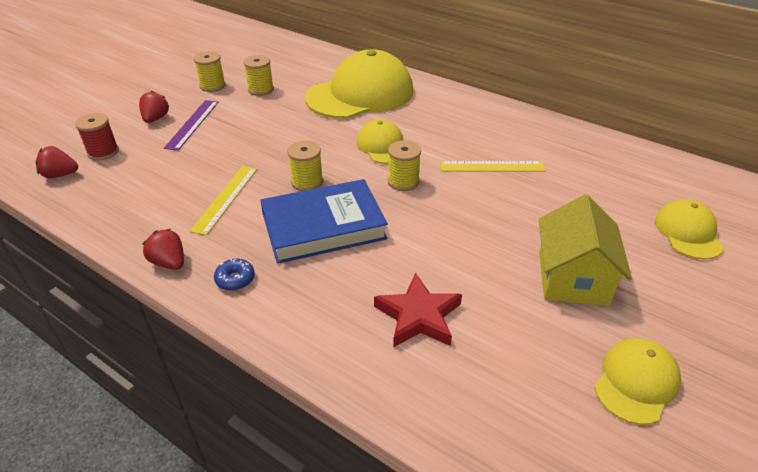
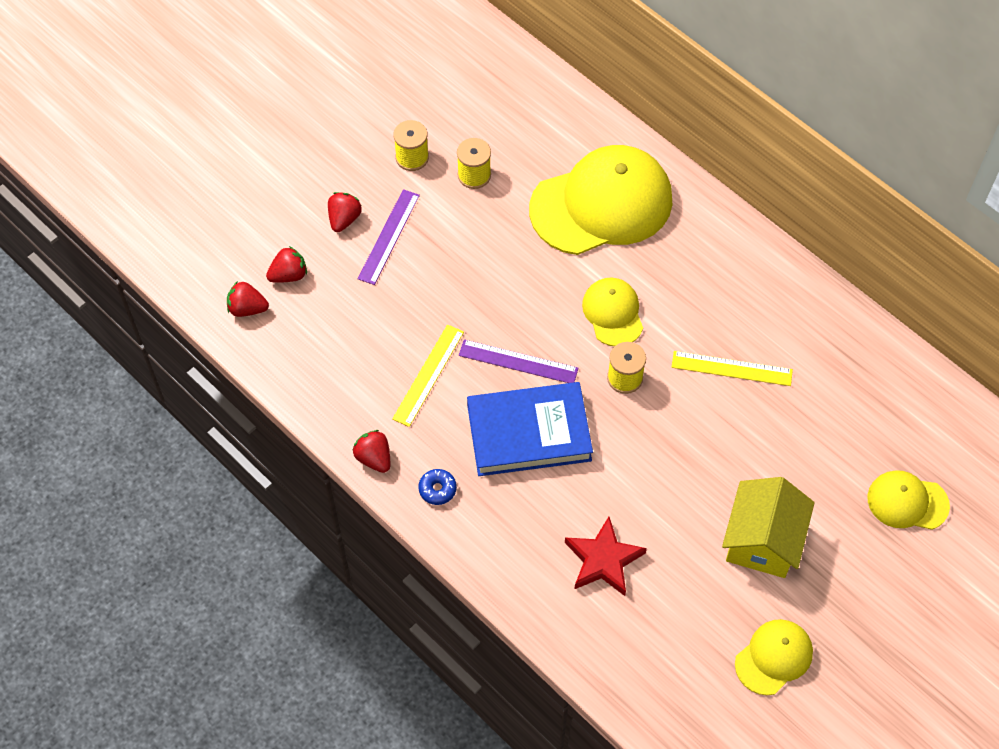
camera: 10 degrees right, 20 degrees up
(103, 152) = (289, 275): red spool -> red strawberry
(307, 182) = (518, 362): yellow spool -> purple ruler
(688, 232) = (907, 502): yellow cap -> yellow cap turned 90 degrees counterclockwise

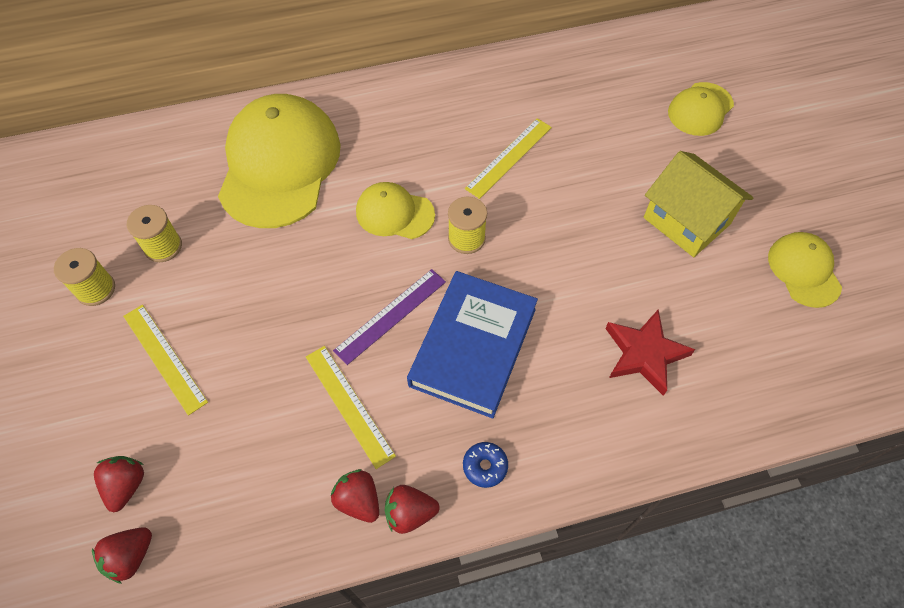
camera: 60 degrees left, 0 degrees up
(344, 219) = (108, 390): red strawberry -> red strawberry (358, 500)
(388, 236) = (164, 358): purple ruler -> yellow ruler

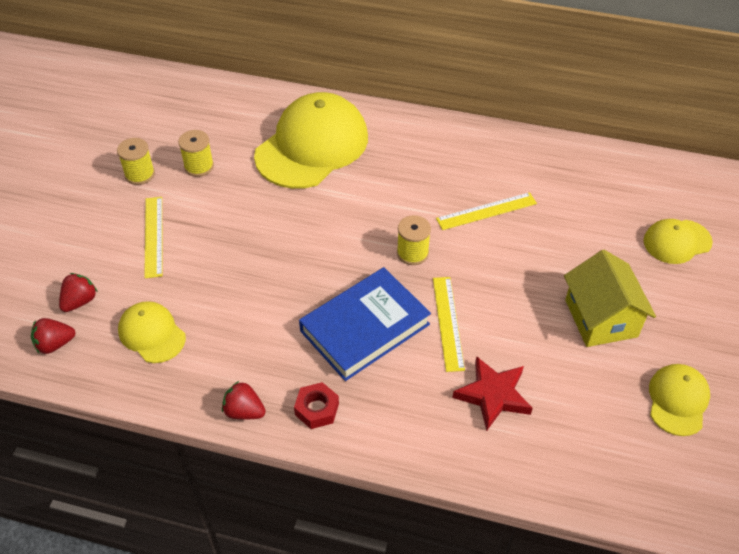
camera: 30 degrees right, 10 degrees down
(349, 405) = (251, 323): yellow ruler -> yellow ruler (447, 323)
(358, 500) = (216, 385): red strawberry -> none
(391, 316) = (320, 279): purple ruler -> none
(394, 213) = (371, 213): yellow cap -> yellow cap (152, 334)
(485, 466) = (317, 409): blue donut -> red nut

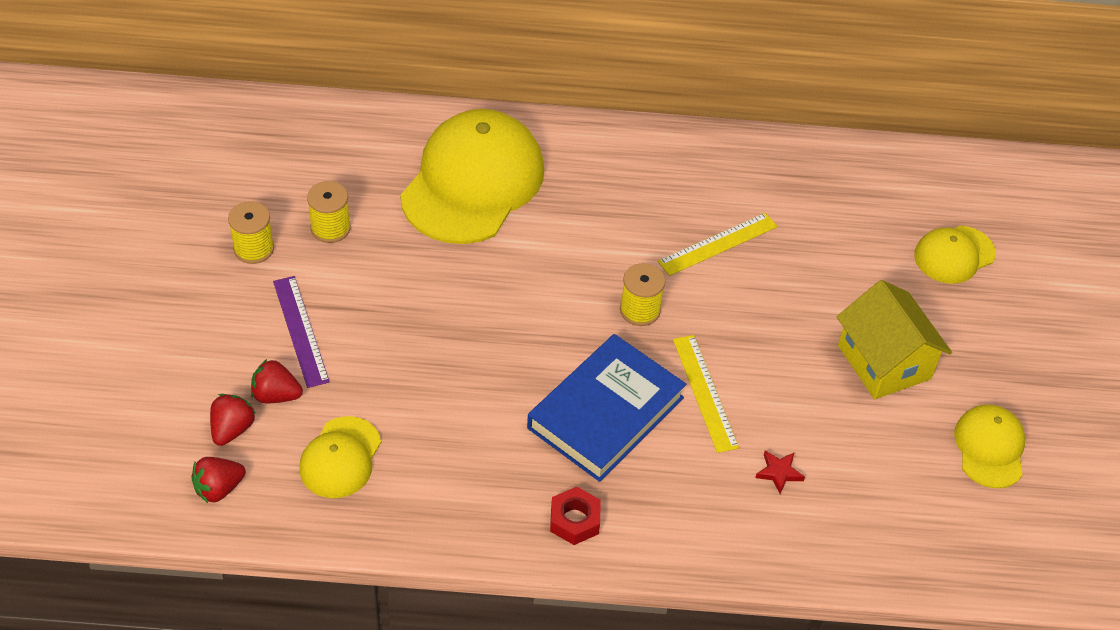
camera: 15 degrees left, 0 degrees up
(152, 334) = (340, 458): yellow cap -> yellow cap turned 105 degrees counterclockwise
(153, 236) = (300, 331): yellow ruler -> purple ruler
(244, 411) = (487, 536): red strawberry -> red strawberry (276, 395)
(493, 395) = (779, 472): red star -> red star, size x0.51

